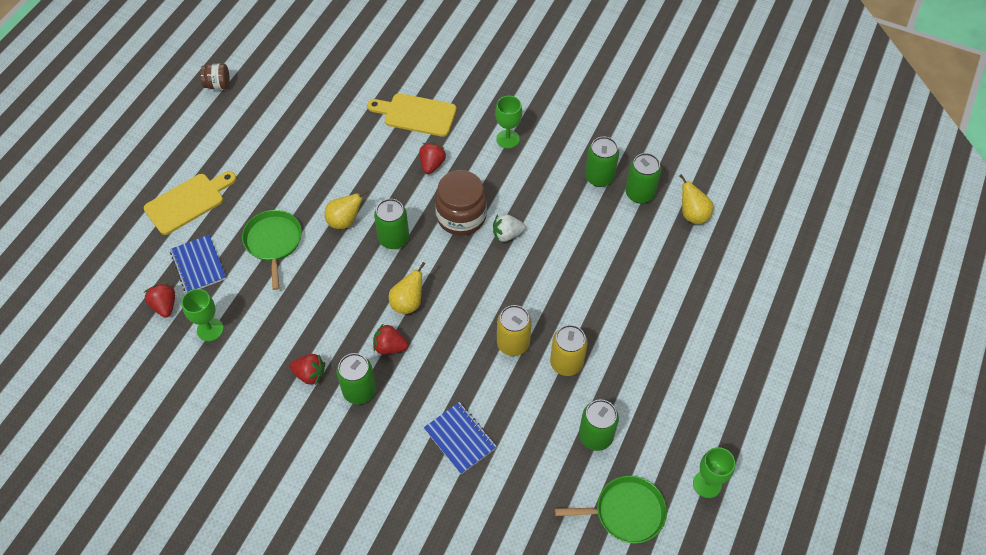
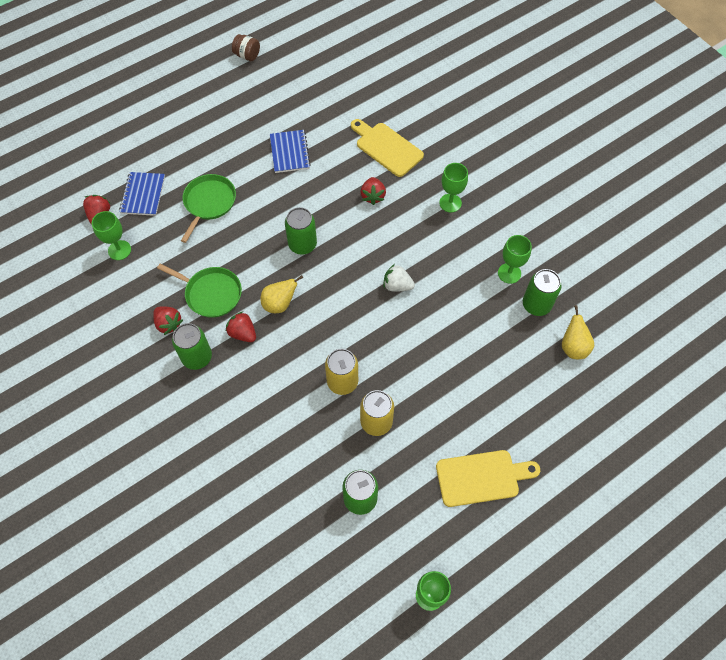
camera: 30 degrees right, 5 degrees up
(188, 202) = (167, 141): yellow cutting board -> yellow cutting board (482, 477)
(345, 221) = (273, 211): yellow pear -> none
(432, 164) = (373, 196): red strawberry -> red strawberry turned 135 degrees clockwise
(460, 438) = (249, 439): blue notebook -> blue notebook (289, 152)
(461, 216) = (369, 251): brown jar -> none
(599, 177) = (509, 273): green can -> green goblet
(625, 512) = (343, 579): green pan -> green pan (211, 293)

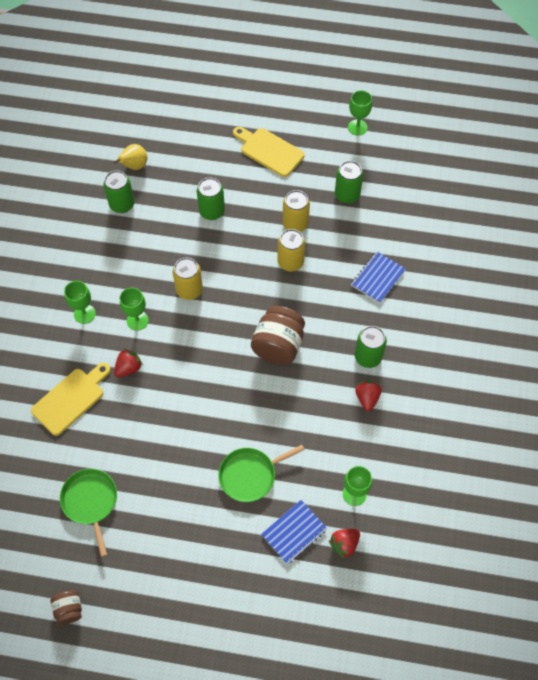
camera: 135 degrees left, 0 degrees up
(211, 293) = (317, 395): green pan -> green pan (90, 502)
(243, 333) = (322, 347): red strawberry -> none
(280, 304) = (278, 345): yellow pear -> brown jar
(289, 152) = (144, 464): blue notebook -> blue notebook (378, 278)
(302, 244) = (218, 375): green can -> green can (212, 211)
(386, 147) = (71, 399): yellow cutting board -> yellow cutting board turned 135 degrees counterclockwise
(397, 285) = (189, 290): white strawberry -> yellow can
(509, 273) = (111, 236): green goblet -> green goblet (137, 320)

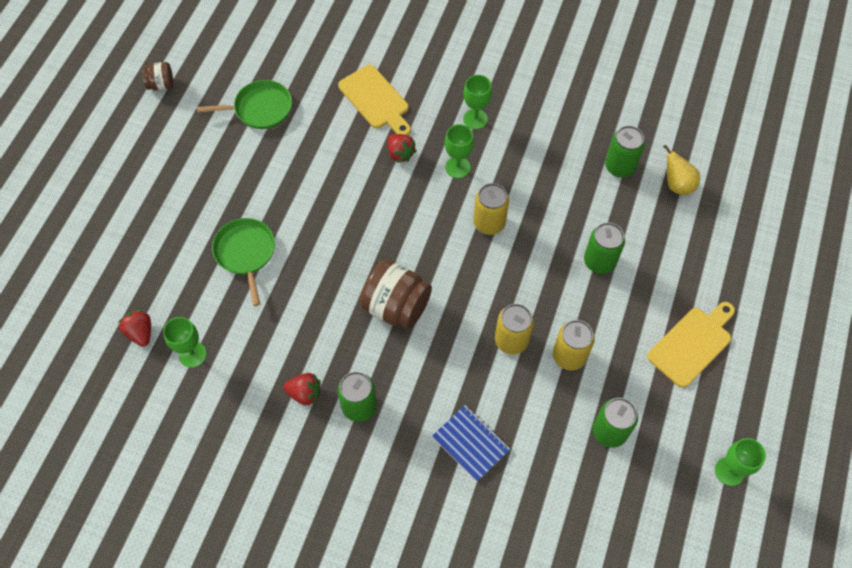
camera: 100 degrees right, 0 degrees up
(294, 532) = (170, 285): blue notebook -> none

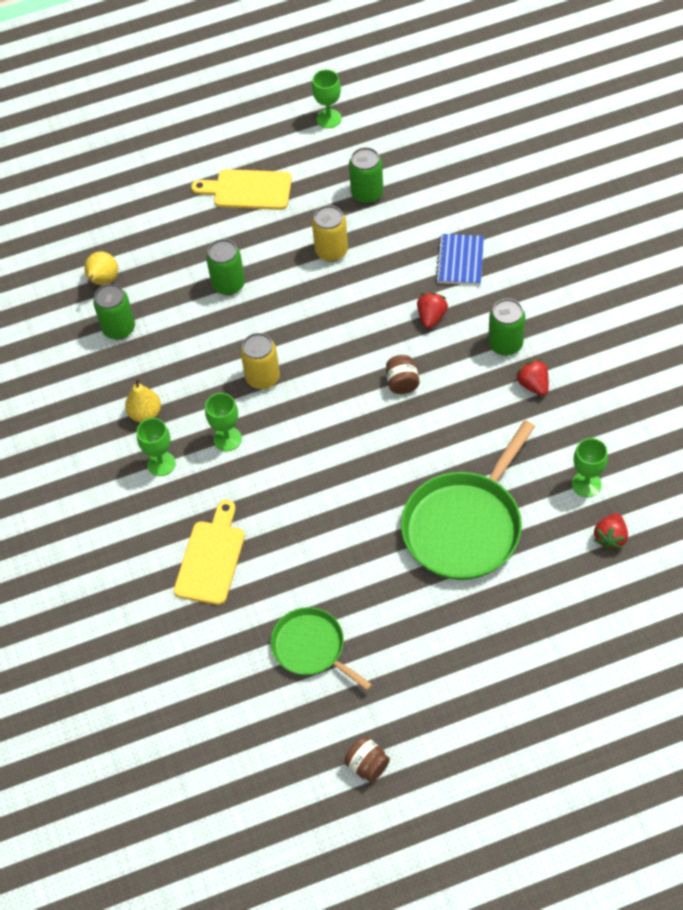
camera: 125 degrees left, 5 degrees down
(245, 253) = (465, 526): green pan -> green pan, size x1.69
(396, 306) = (402, 383): brown jar -> brown jar, size x0.53
(400, 153) = (253, 492): red strawberry -> red strawberry (431, 317)
(511, 340) = (354, 292): yellow can -> none
(526, 135) = (145, 414): none -> yellow pear

